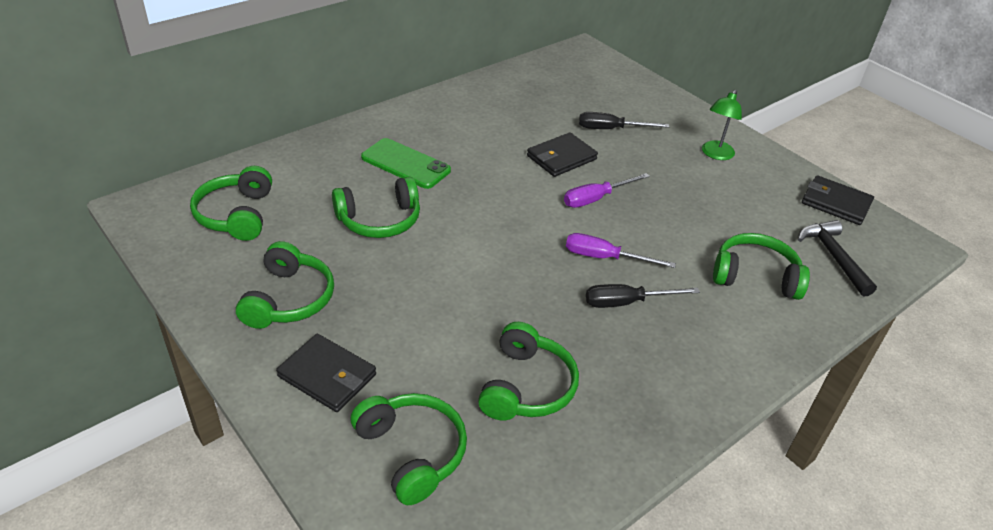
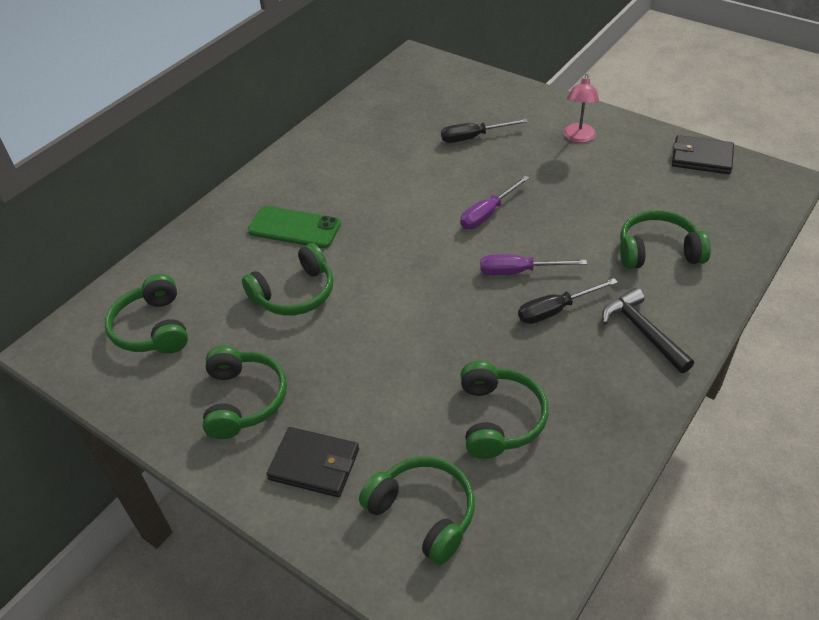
camera: 10 degrees left, 5 degrees up
(561, 158) = (439, 180): black wallet -> none
(715, 154) = (578, 138): green lamp -> pink lamp
(833, 257) = (718, 212): black hammer -> black hammer (643, 331)

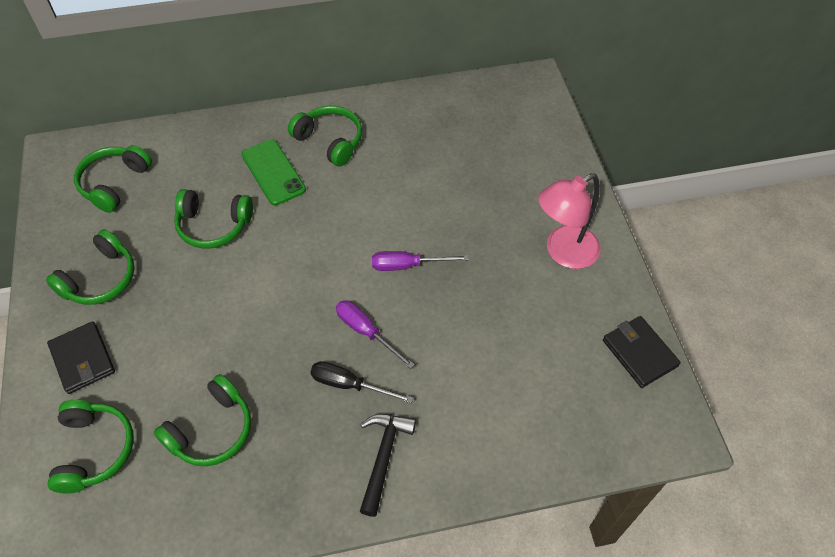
camera: 40 degrees right, 10 degrees up
(473, 137) = (483, 189): black screwdriver -> none
(578, 138) = (563, 252): pink lamp -> pink lamp, size x1.57
(658, 251) = (485, 404): green headphones -> green headphones (330, 141)

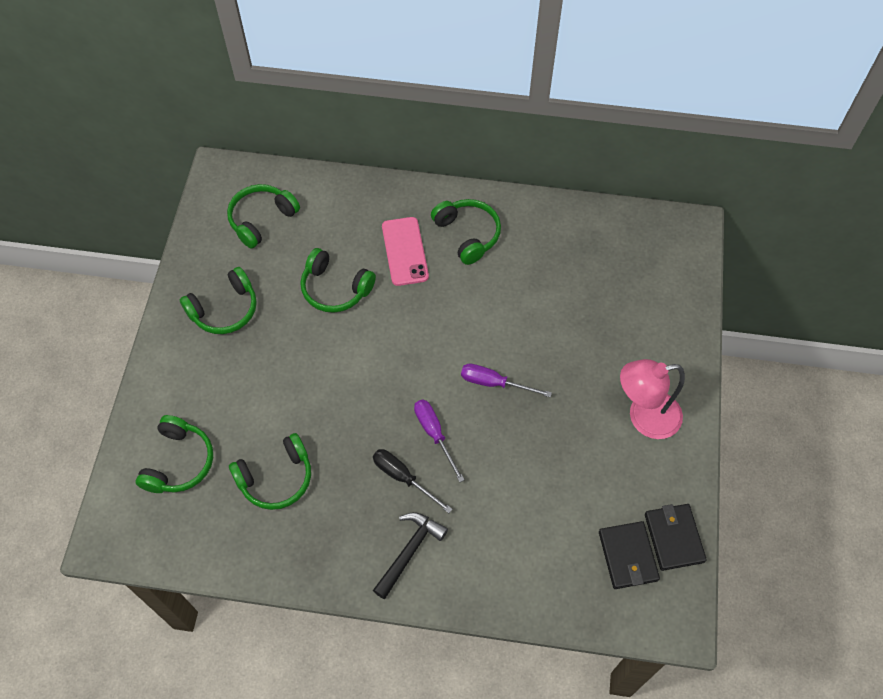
camera: 20 degrees right, 5 degrees up
(83, 359) = (190, 379): black wallet -> black wallet (628, 556)
(273, 172) = (404, 251): green phone -> pink phone

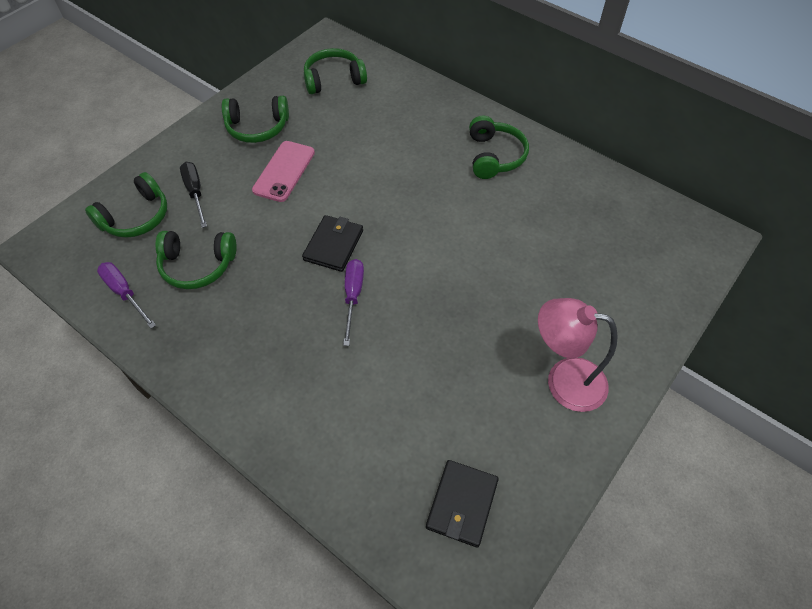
camera: 30 degrees right, 5 degrees down
(335, 289) = (353, 149): green headphones -> none
(403, 478) = (300, 318): black screwdriver -> black screwdriver (195, 193)
(404, 251) = (431, 146): pink phone -> pink phone (284, 171)
(409, 551) = (258, 383): black hammer -> none
(494, 383) = (436, 281): purple screwdriver -> purple screwdriver (125, 293)
(674, 538) = (523, 513): black wallet -> black wallet (333, 245)

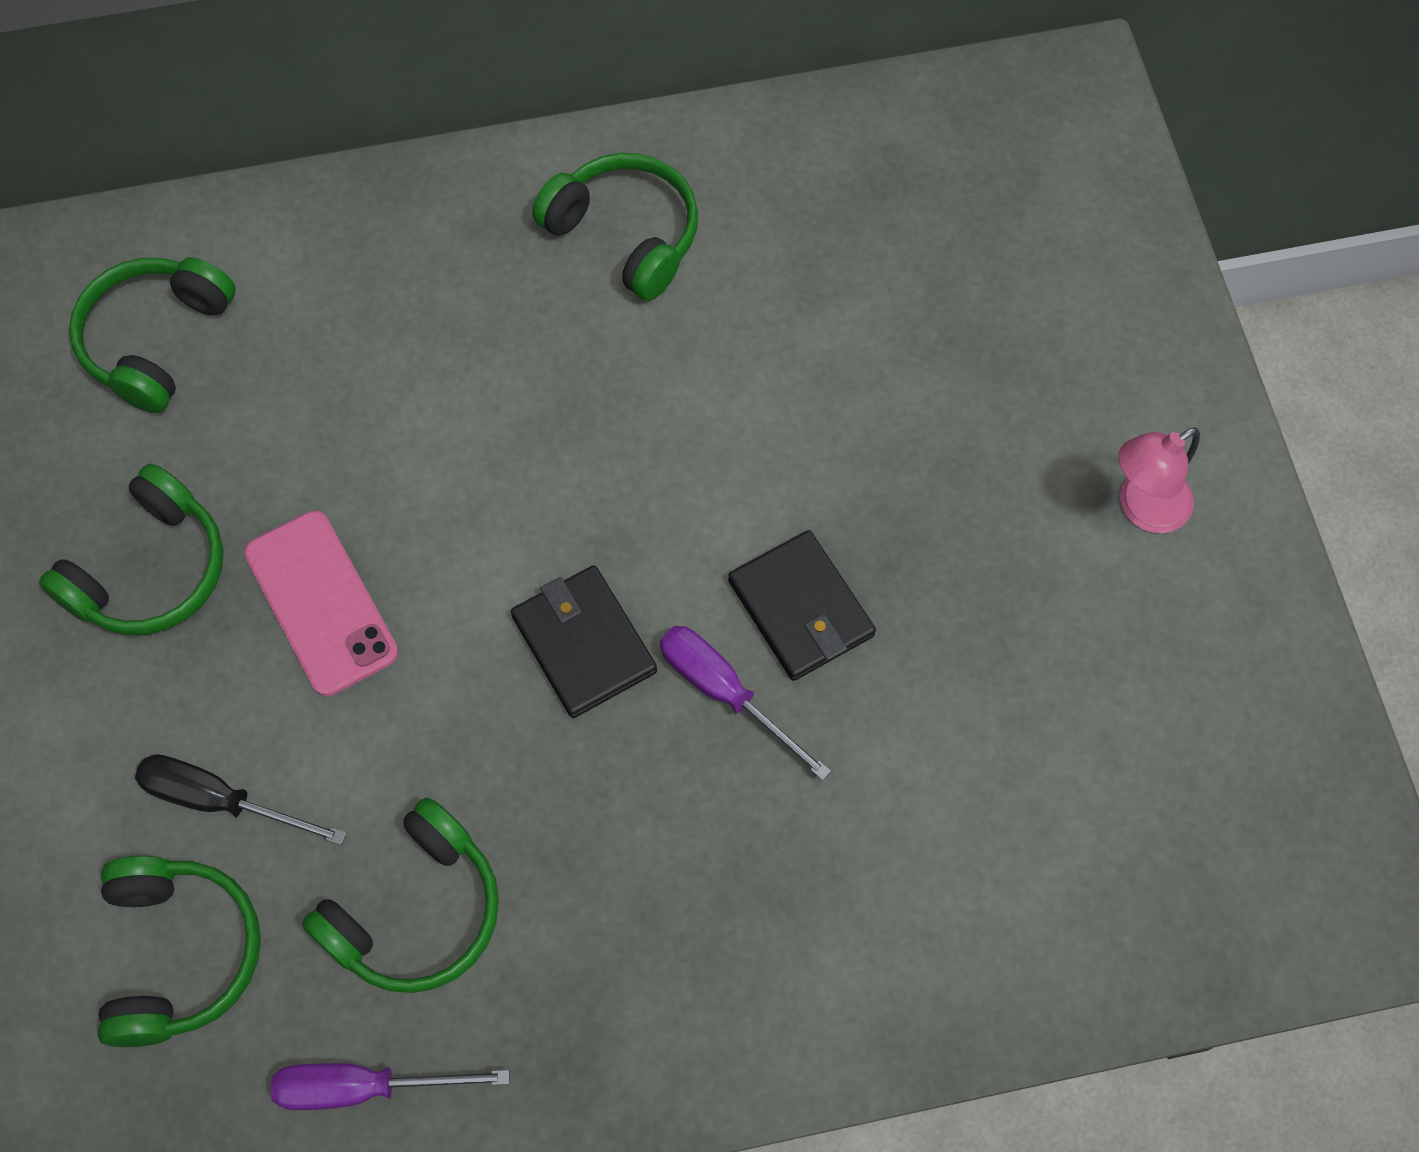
camera: 50 degrees left, 10 degrees up
(462, 504) = (1225, 813): black wallet -> black wallet (801, 608)
(563, 380) = (1142, 508): pink lamp -> pink lamp, size x0.64

